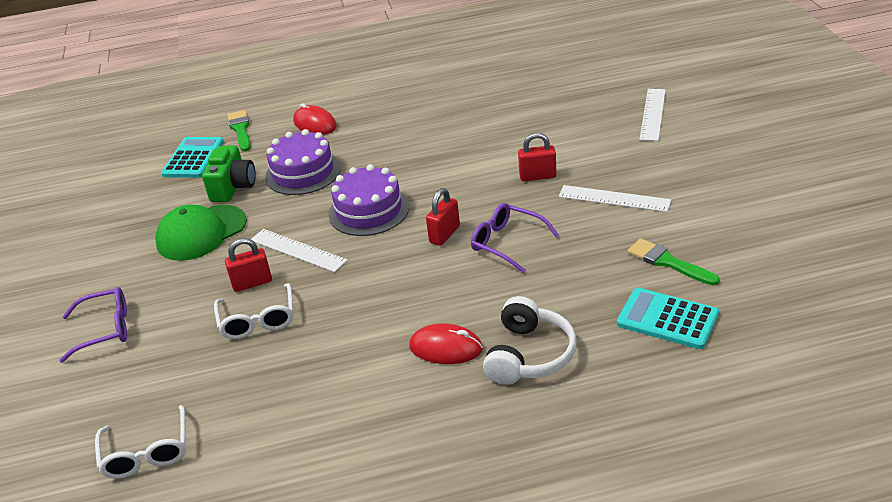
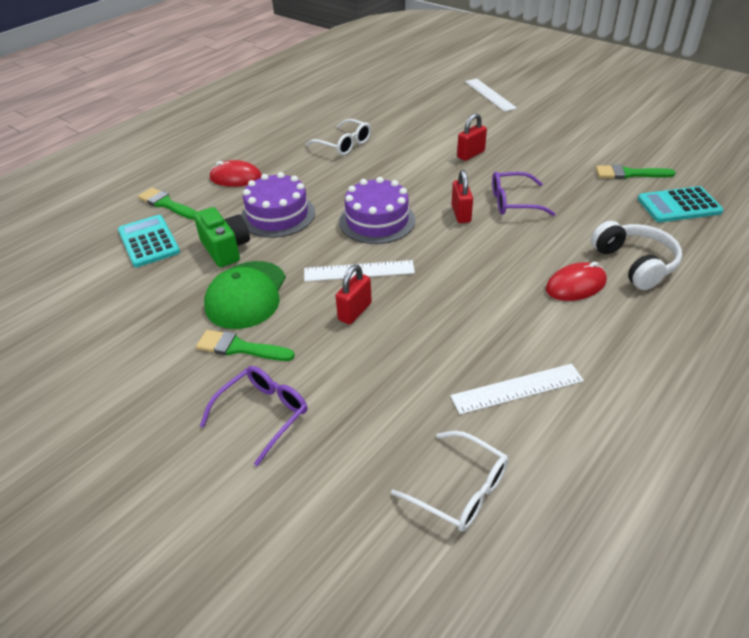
camera: 40 degrees left, 5 degrees up
(149, 273) = (240, 348): none -> green brush
(258, 320) = (402, 336): white glasses -> white glasses (344, 144)
(614, 199) = (541, 150): white ruler -> white ruler (517, 389)

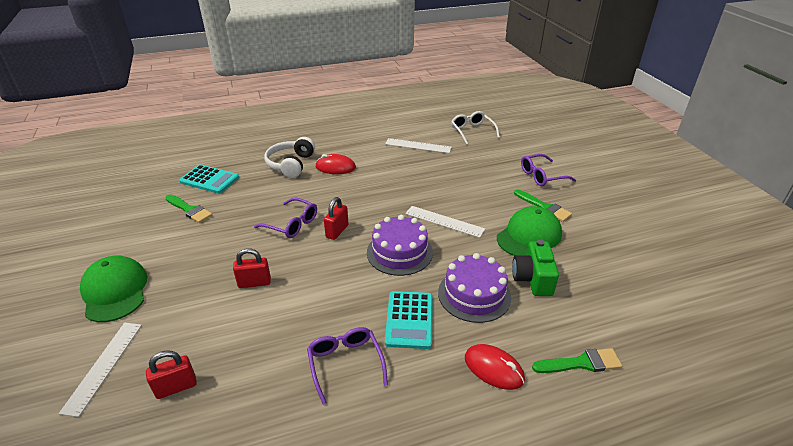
camera: 150 degrees left, 5 degrees down
(149, 241) = (602, 318): turquoise calculator -> turquoise calculator (409, 320)
(166, 204) = (581, 363): green brush -> green brush turned 75 degrees counterclockwise
(344, 144) = (345, 364): white glasses -> purple glasses
(355, 311) = (465, 200): red padlock -> red padlock (176, 387)
(558, 115) = (115, 291): none -> green cap

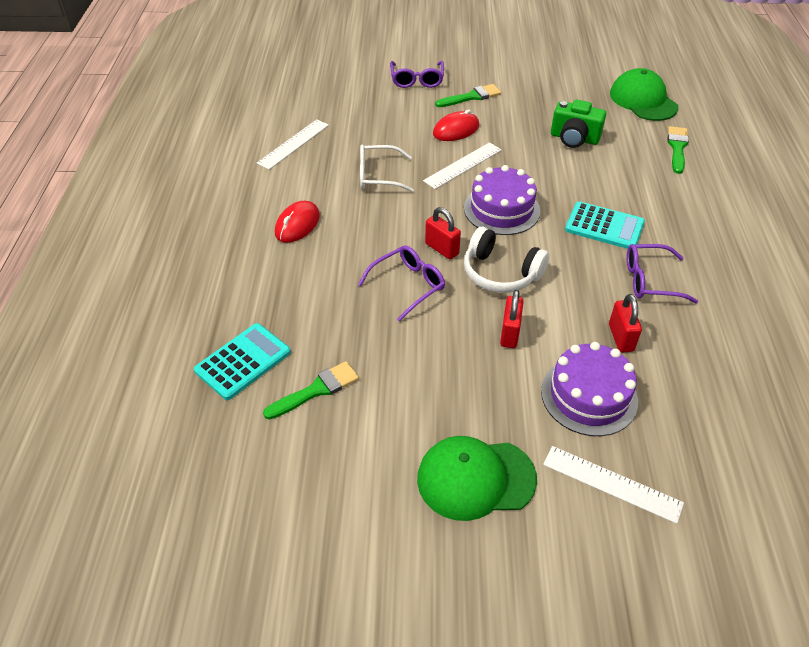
camera: 70 degrees left, 10 degrees up
(176, 387) = (656, 413): red padlock -> red padlock (621, 338)
(291, 164) = (259, 266): white headphones -> white headphones (500, 273)
(472, 131) = (291, 95): white glasses -> white glasses (378, 176)
(474, 294) = (583, 178): purple cake -> purple cake (589, 396)
(493, 368) = (674, 193): red mouse -> red mouse (456, 130)
(529, 236) = (512, 120): green cap -> green cap (643, 100)

